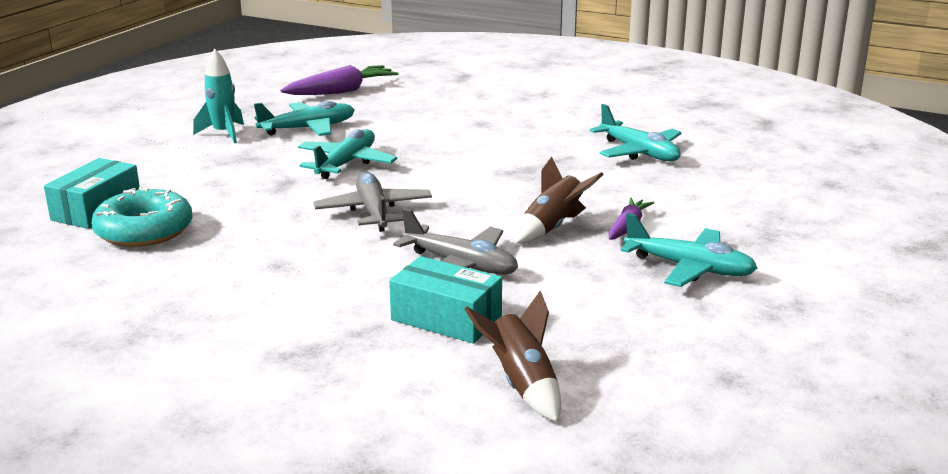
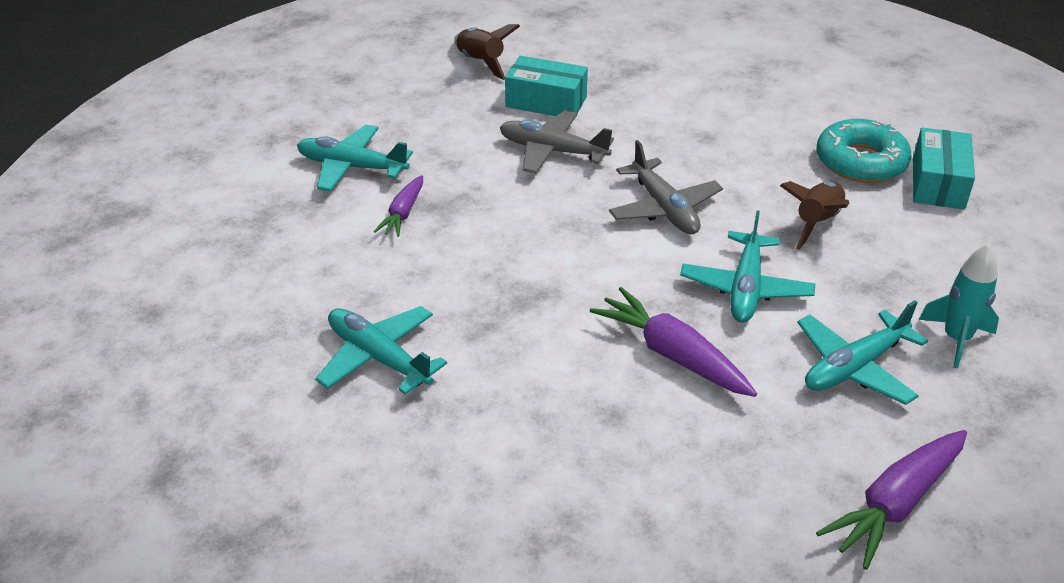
camera: 170 degrees right, 15 degrees up
(427, 140) = (672, 354): none -> purple carrot
(553, 227) = (478, 205): brown rocket -> brown rocket (816, 223)

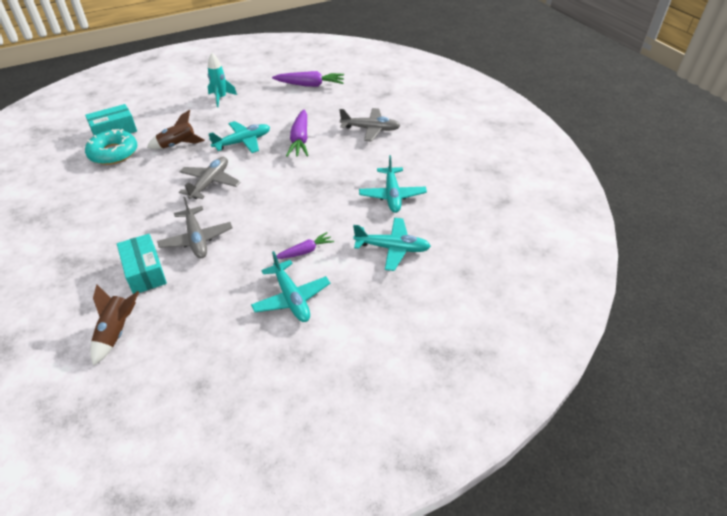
camera: 135 degrees left, 5 degrees up
(591, 471) = (370, 129): none -> grey plane
(854, 367) = (260, 108): turquoise plane -> turquoise plane (392, 248)

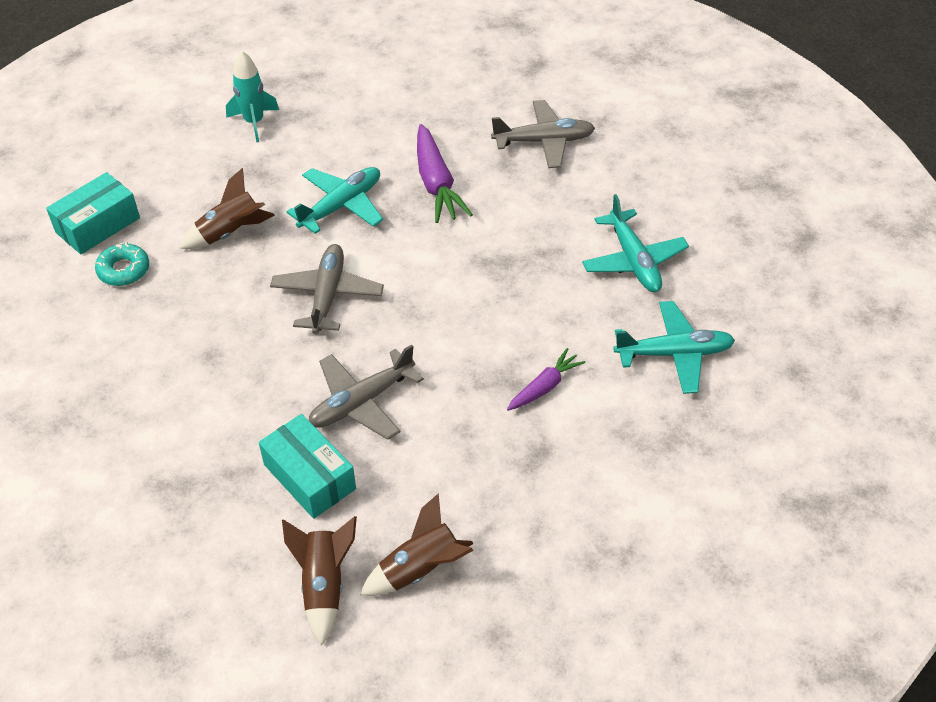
camera: 15 degrees left, 5 degrees up
(113, 153) = (124, 270): turquoise donut -> turquoise donut, size x0.60
(177, 336) = (420, 569): none -> brown rocket
(196, 239) = (361, 402): grey plane -> grey plane turned 90 degrees clockwise
(291, 298) = (562, 469): turquoise plane -> none
(310, 85) = (399, 67): purple carrot -> none

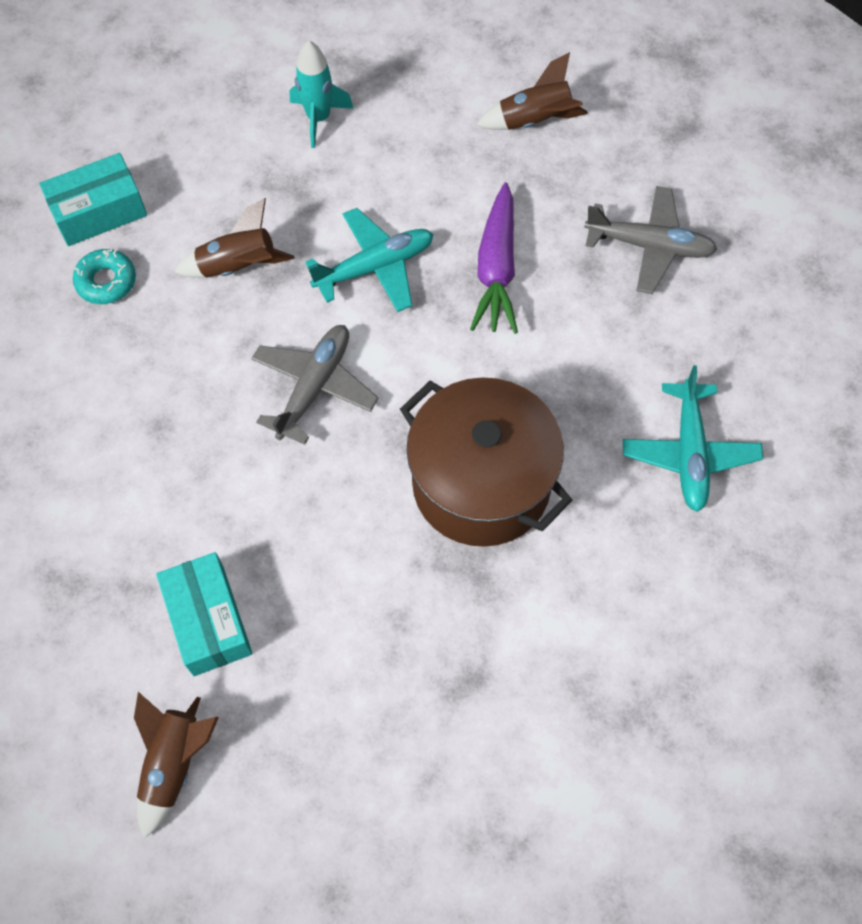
camera: 20 degrees right, 15 degrees up
(361, 402) = (299, 543): grey plane -> none
(420, 569) = (283, 781): brown rocket -> brown rocket (535, 121)
(487, 323) = (481, 484): none -> brown pot
(544, 387) = (513, 593): purple carrot -> none
(674, 353) = (684, 600): turquoise plane -> none

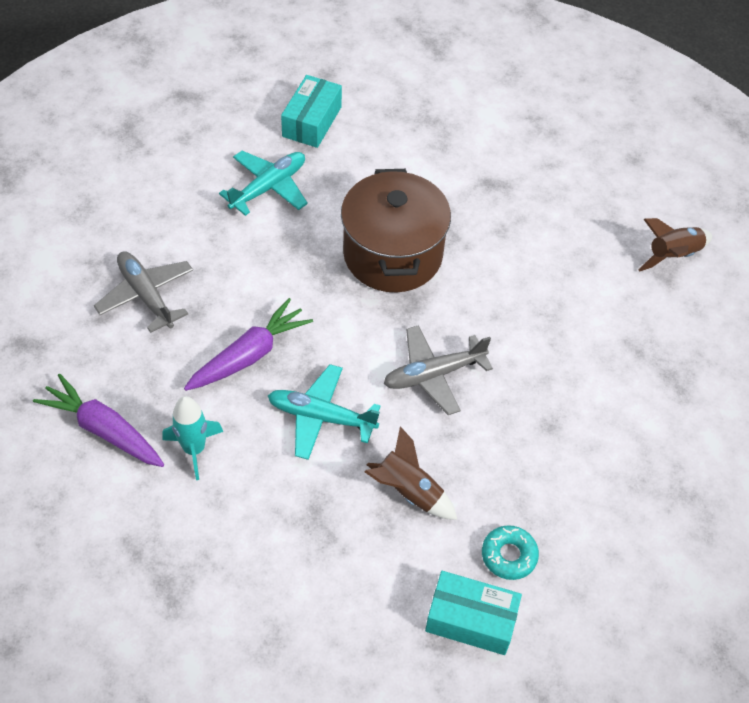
camera: 140 degrees left, 10 degrees down
(208, 621) = (605, 302): turquoise box -> turquoise box (312, 122)
(318, 118) = (241, 561): turquoise rocket -> turquoise rocket (194, 449)
(535, 121) = (103, 429): brown rocket -> purple carrot

